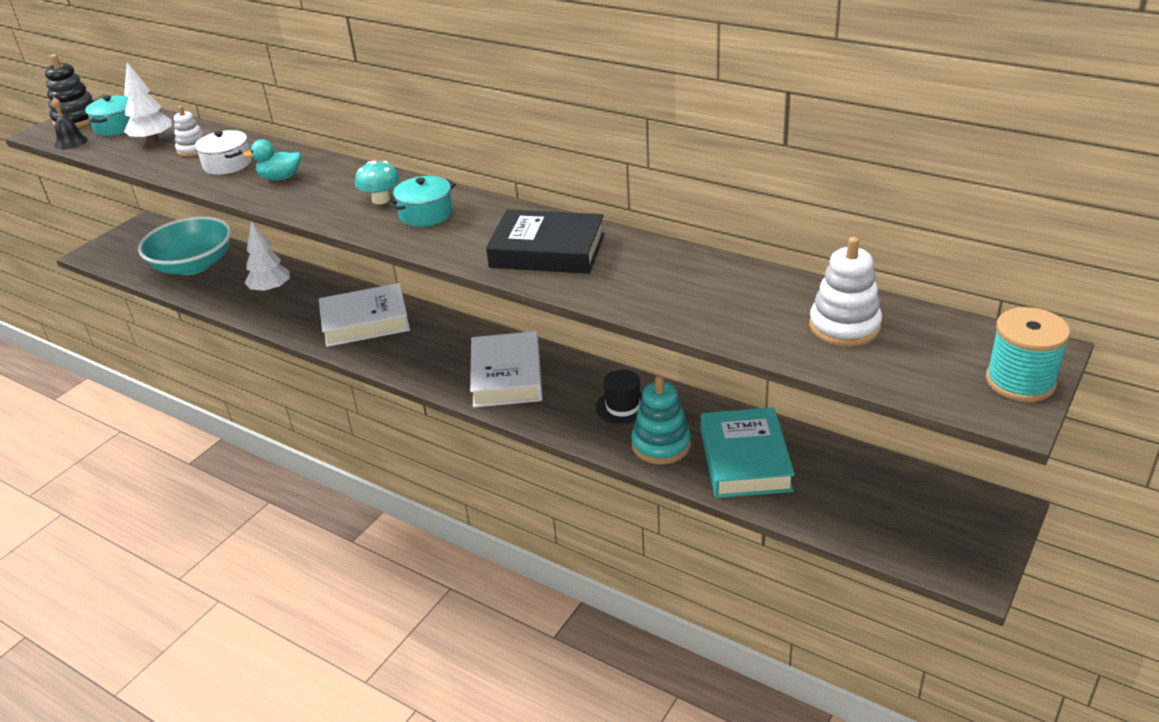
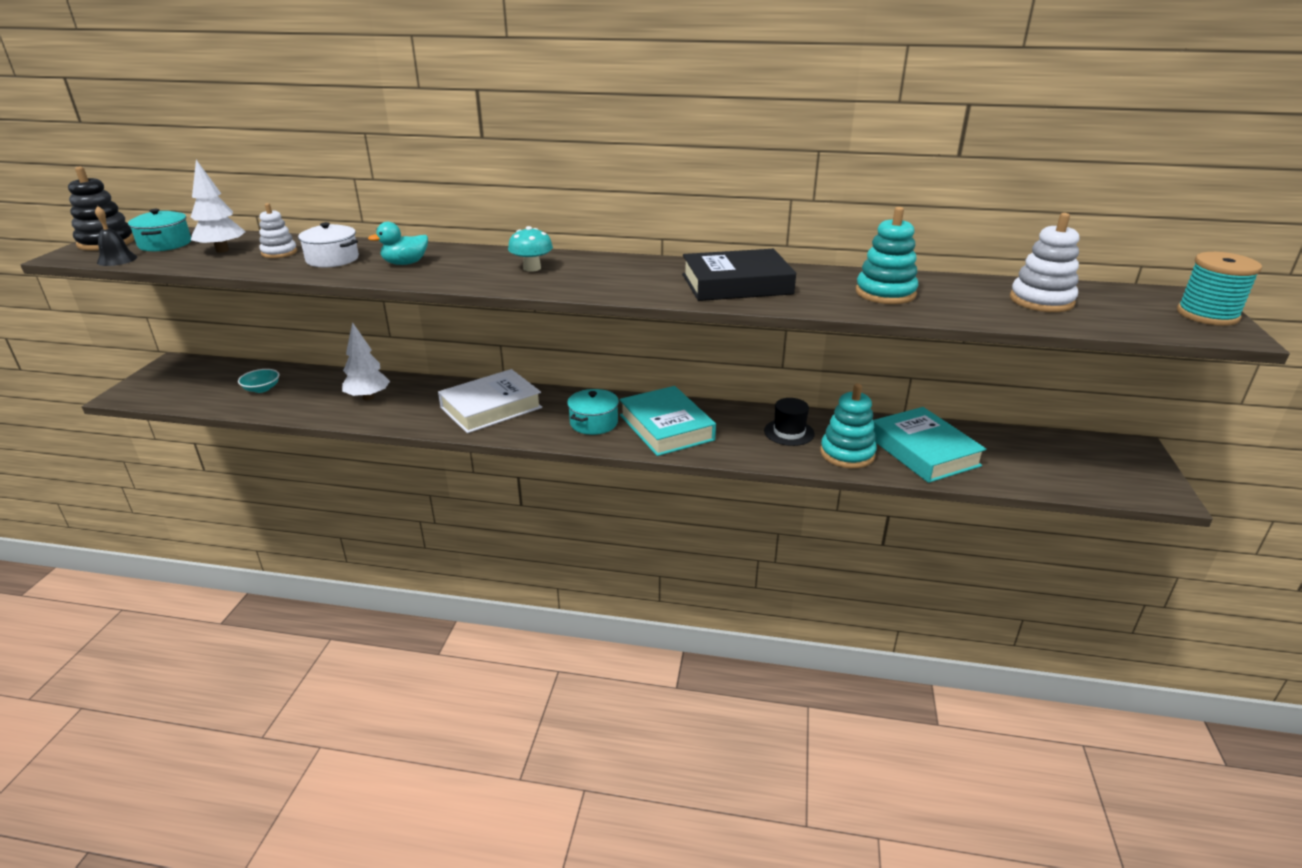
camera: 25 degrees left, 5 degrees down
(193, 265) = (262, 389): turquoise bowl -> turquoise bowl, size x0.40
(426, 214) = (590, 273): turquoise pot -> turquoise pot (594, 423)
(506, 376) = (666, 427): white book -> turquoise book
(684, 287) = (885, 293): none -> turquoise stacking toy

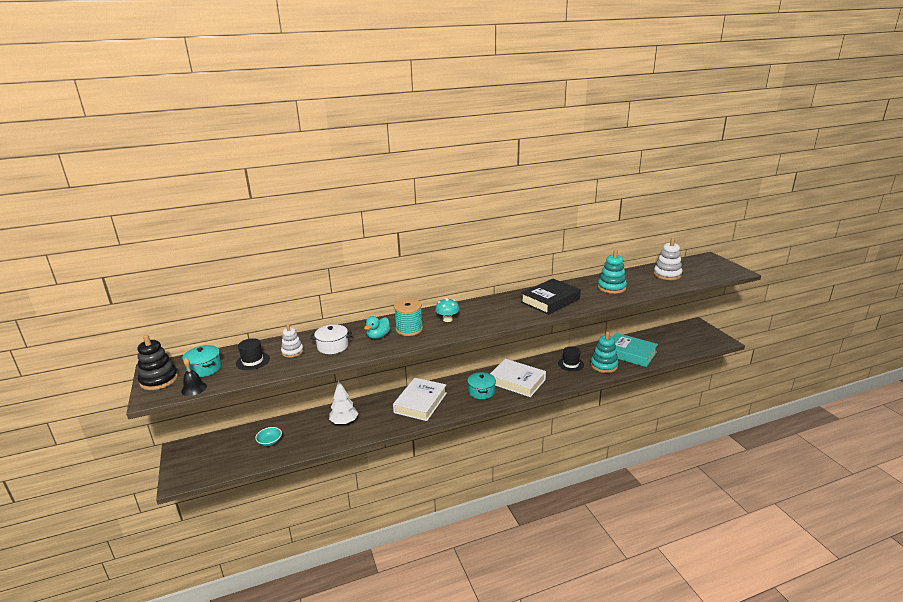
camera: 30 degrees left, 5 degrees down
(222, 250) = (253, 361): white tree -> black hat
(666, 427) = (517, 381): turquoise book -> white book
(1207, 315) = (722, 265): turquoise spool -> turquoise spool (409, 329)

